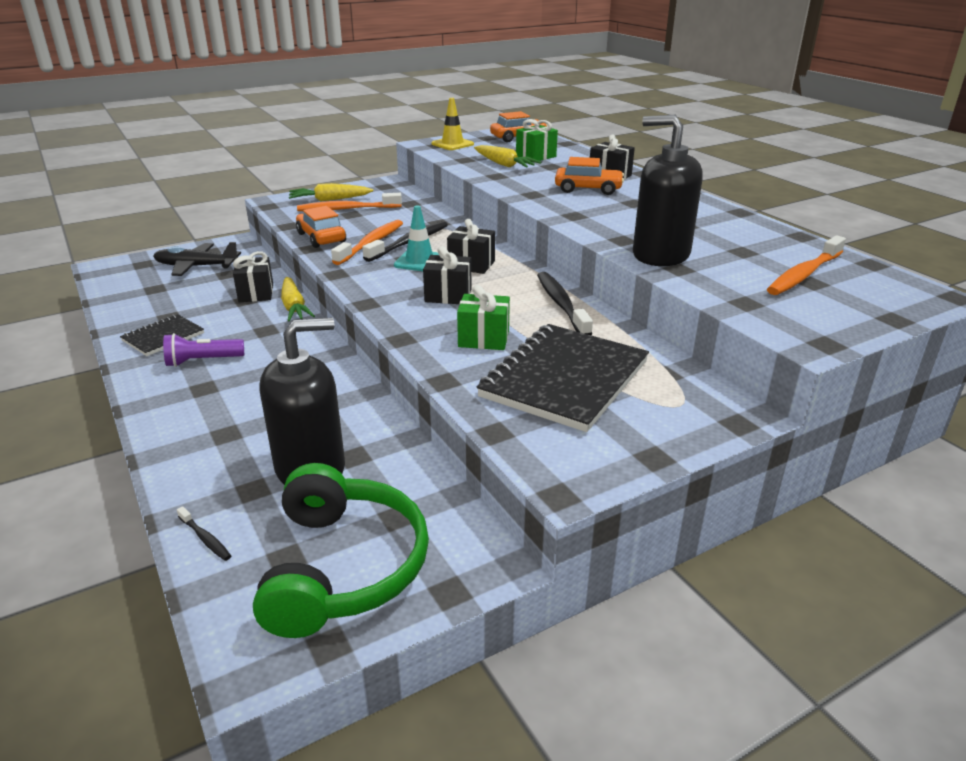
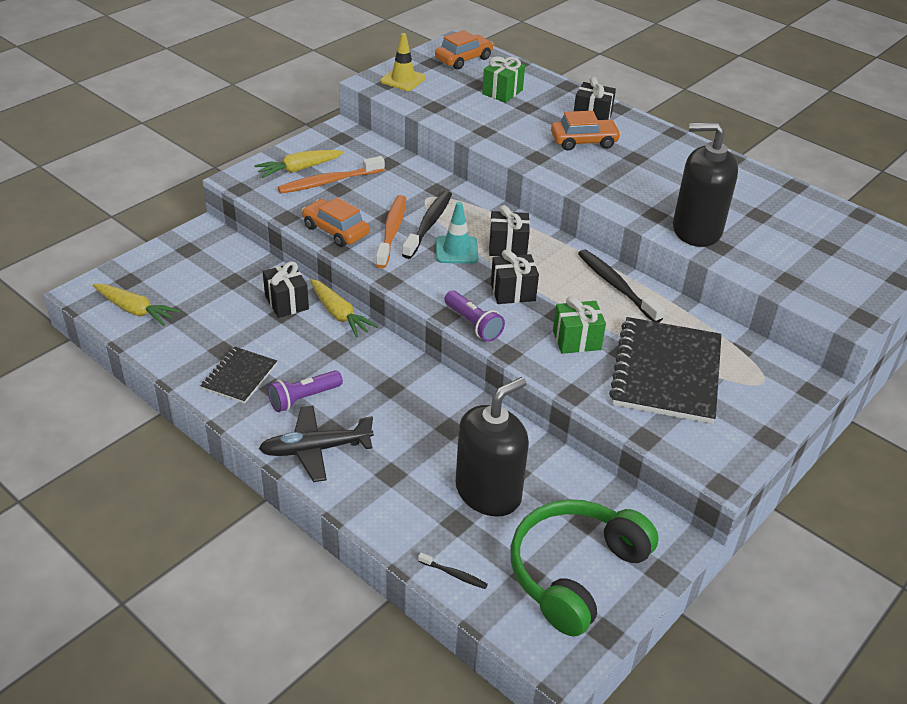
camera: 20 degrees left, 10 degrees up
(197, 266) = (192, 275): black plane -> black plane (316, 449)
(343, 567) = (575, 572): green headphones -> green headphones turned 120 degrees counterclockwise
(386, 313) = (473, 324): none -> purple flashlight
(504, 164) = (479, 110): yellow carrot -> yellow carrot (135, 310)
(804, 274) = (817, 237): orange toothbrush -> none

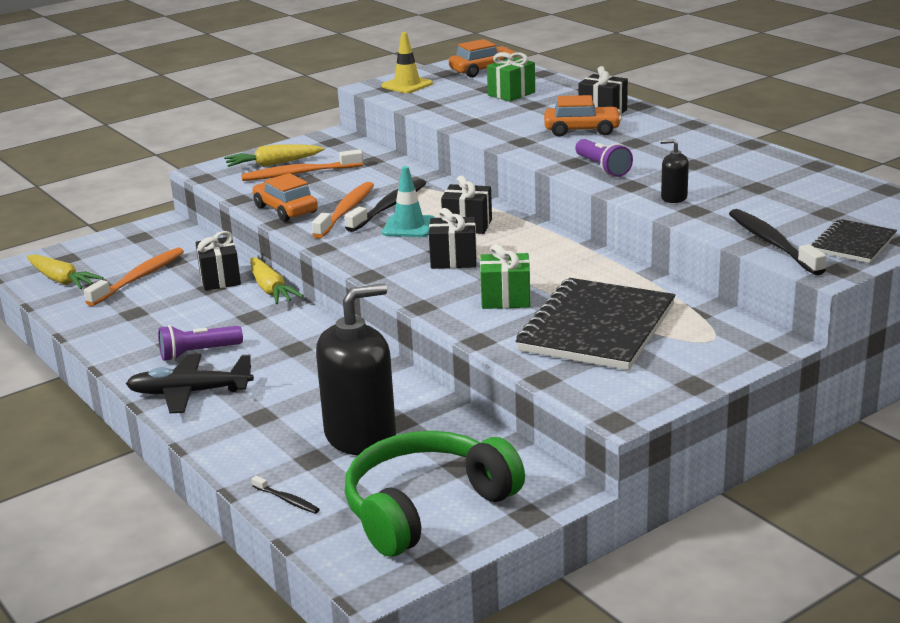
camera: 15 degrees right, 15 degrees down
(209, 304) = (138, 278): none -> orange toothbrush
(239, 377) = (140, 333): black notebook -> black notebook (853, 244)
(473, 324) = (395, 283): purple flashlight -> purple flashlight (602, 168)
(616, 286) = (576, 258): black toothbrush -> black toothbrush (772, 243)
(696, 230) = (674, 198): black soap dispenser -> black soap dispenser, size x0.44

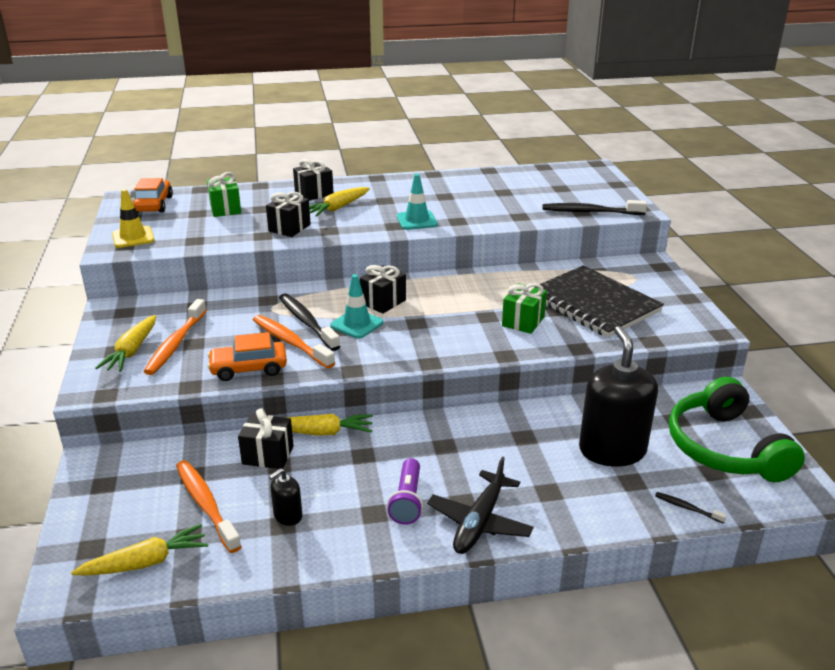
camera: 65 degrees left, 5 degrees up
(287, 500) = (687, 508): black toothbrush -> black toothbrush turned 120 degrees counterclockwise
(453, 260) = (438, 323): black gift -> black gift (289, 228)
(582, 130) = (338, 208): orange car -> yellow carrot
(602, 168) = (417, 220): purple flashlight -> turquoise traffic cone
(674, 198) = (493, 216): black soap dispenser -> black soap dispenser (288, 516)
(853, 244) = (610, 195): black notebook -> none

